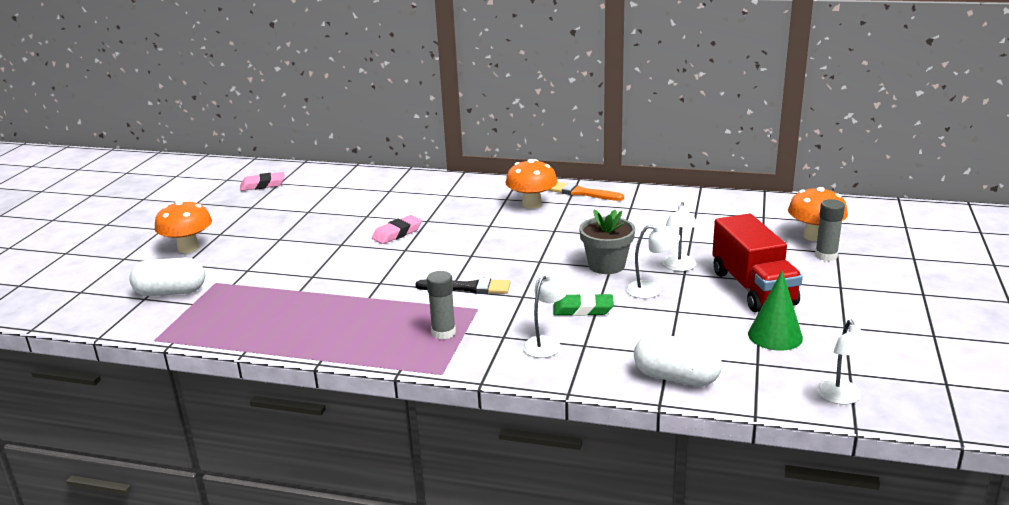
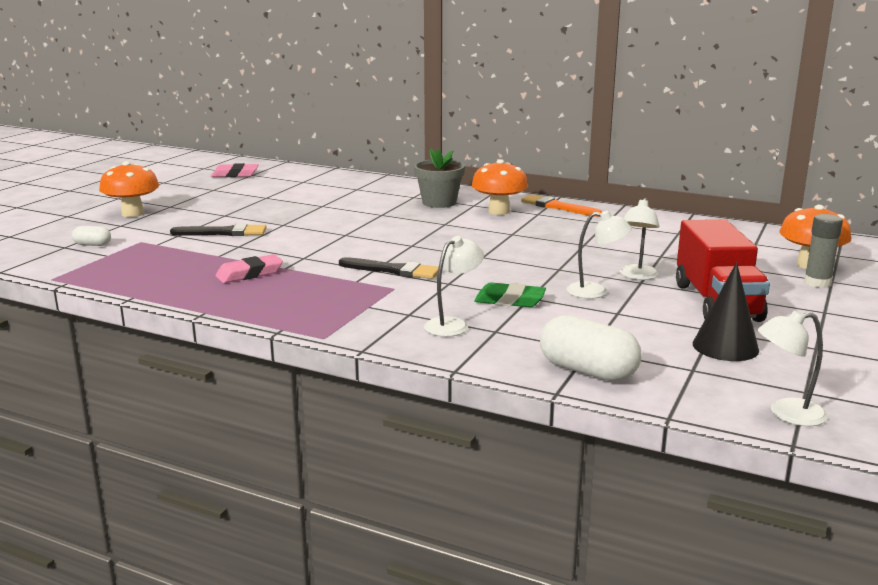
camera: 10 degrees right, 5 degrees down
(171, 292) = (92, 245): white capsule -> white capsule, size x0.51
(290, 261) = (224, 233): none -> black brush
(397, 233) = (345, 221): pink eraser -> pink eraser (249, 274)
(443, 333) = (346, 304): grey glue stick -> none
(606, 265) = (555, 267): grey flower pot -> grey flower pot (439, 202)
(775, 335) = (725, 346): green cone -> black cone
(842, 398) = (786, 414): white lamp -> white lamp turned 75 degrees clockwise

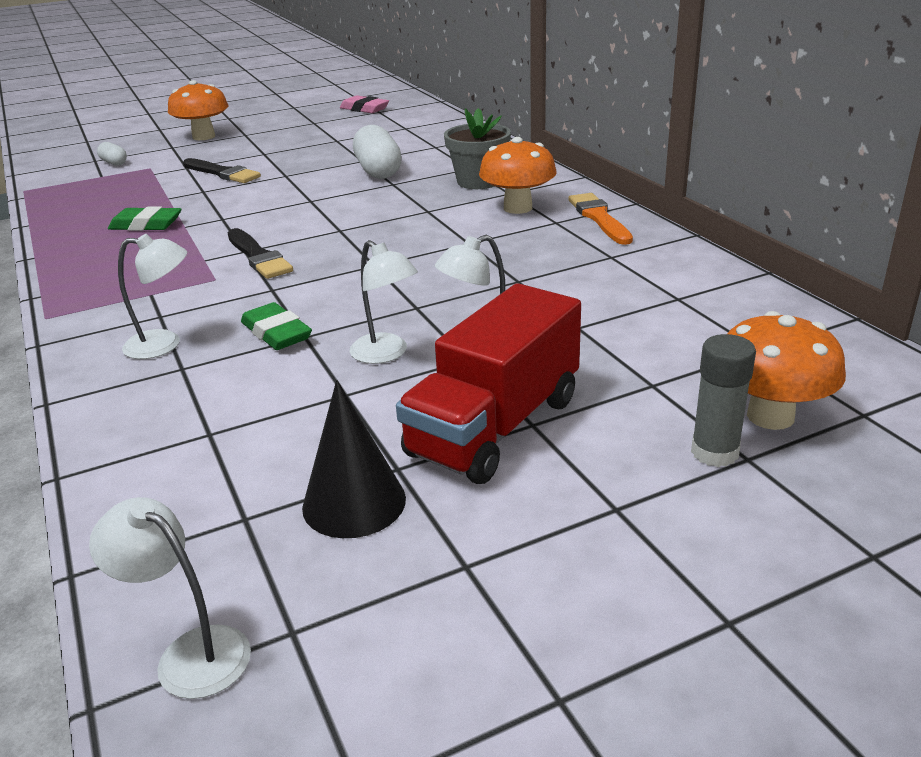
camera: 40 degrees right, 10 degrees up
(249, 274) = (146, 225): pink eraser -> green eraser
(588, 371) = (142, 463): white capsule -> white capsule (378, 171)

